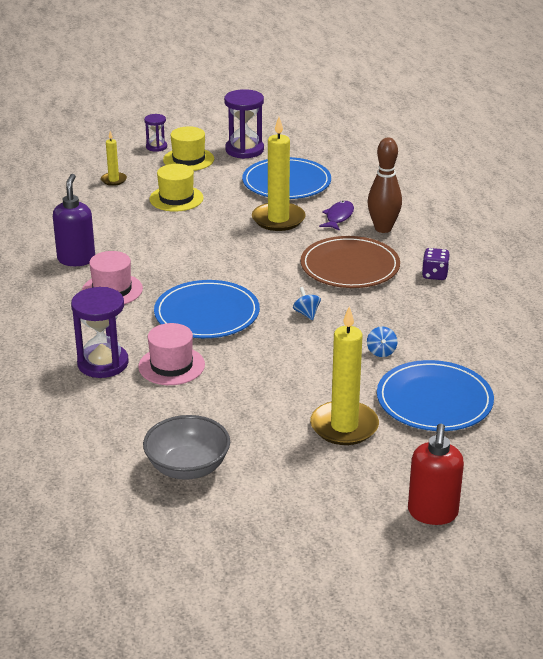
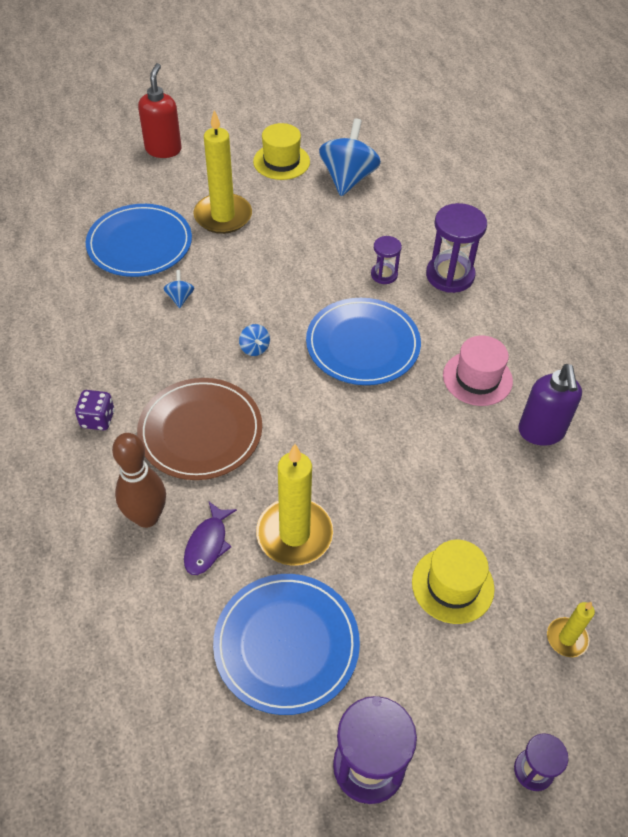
camera: 175 degrees right, 20 degrees up
(171, 366) = (384, 275): pink hat -> purple hourglass
(187, 467) = (348, 178): grey bowl -> blue spinning top
(188, 159) = (463, 720): yellow hat -> yellow hat (281, 161)

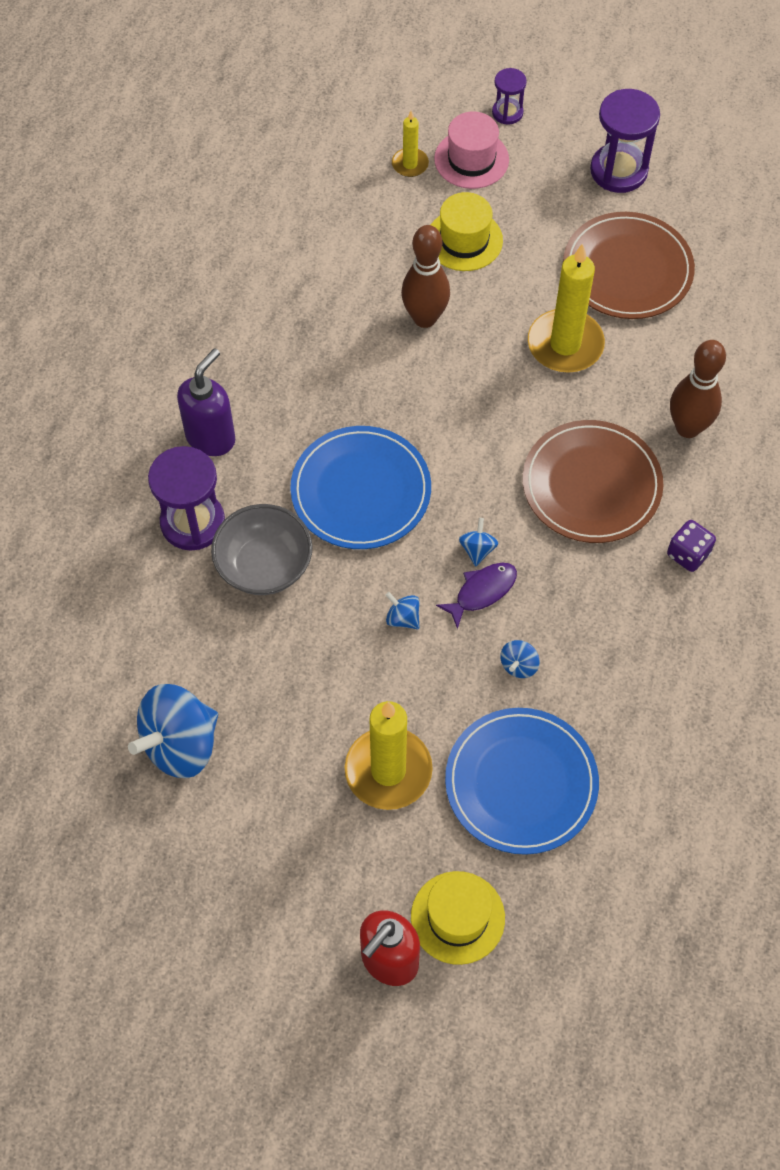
camera: 145 degrees left, 10 degrees up
(207, 544) = (646, 376): purple fish -> purple fish (482, 592)
(273, 288) = (402, 618): none -> blue spinning top
(281, 161) = (242, 831): yellow hat -> yellow hat (457, 917)
(286, 644) = (627, 269): blue plate -> brown plate
(384, 275) = (264, 565): purple hourglass -> grey bowl
(425, 492) = (424, 318): none -> brown bowling pin
(477, 378) = (279, 391): pink hat -> pink hat (471, 159)
(541, 432) = (272, 311): purple soap dispenser -> purple soap dispenser (211, 437)

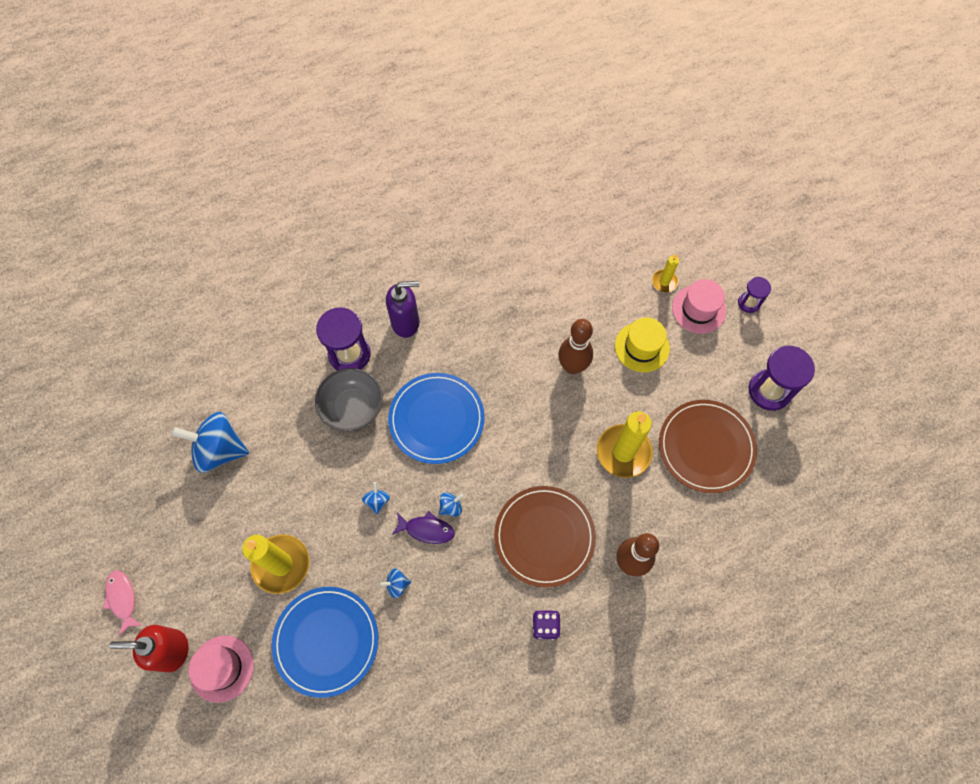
camera: 50 degrees right, 5 degrees up
(273, 978) = (122, 599): none -> pink fish
(457, 917) = (222, 668): yellow hat -> pink hat

